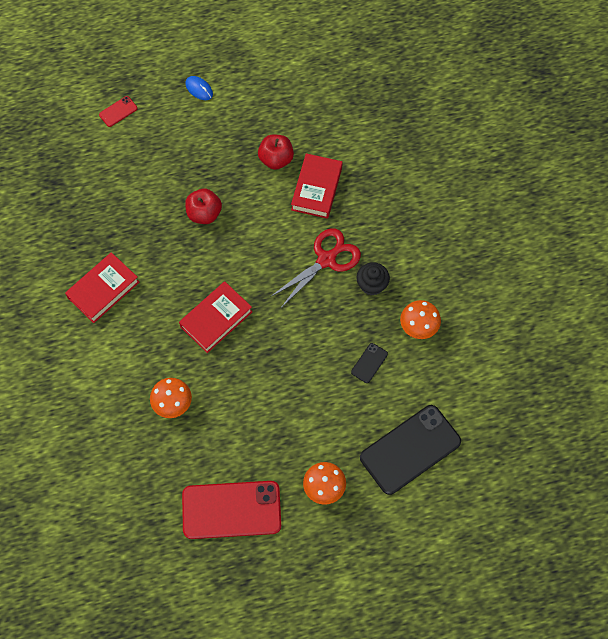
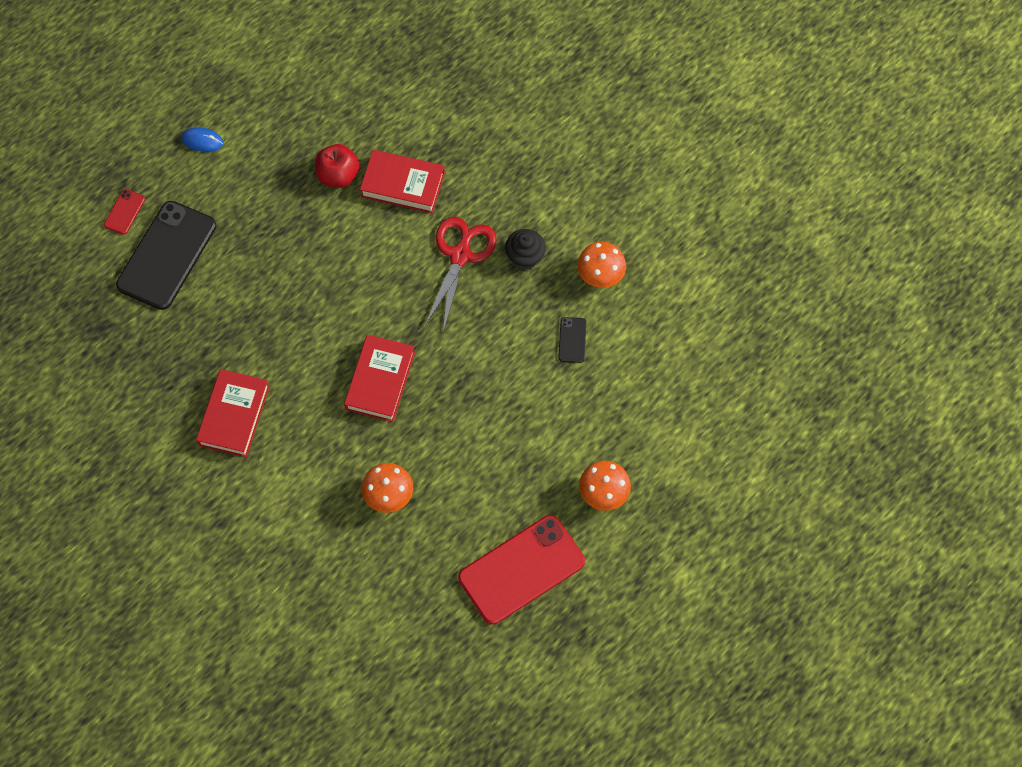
camera: 30 degrees left, 0 degrees up
(204, 214) = (295, 275): red apple -> none
(316, 189) = (403, 185): red book -> red book turned 60 degrees counterclockwise
(410, 449) = (668, 406): black phone -> black phone (167, 255)

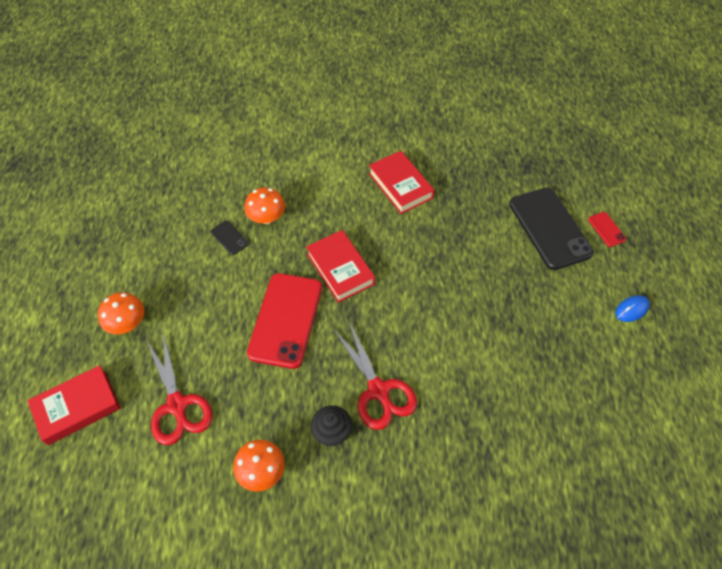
camera: 135 degrees right, 10 degrees down
(338, 175) = (523, 368): red apple -> none
(403, 185) = (475, 404): red book -> red book (77, 407)
(521, 570) = (146, 243): red phone -> red phone (285, 320)
(572, 340) = (238, 403): black phone -> black phone (229, 238)
(620, 380) = (177, 405): none -> red scissors

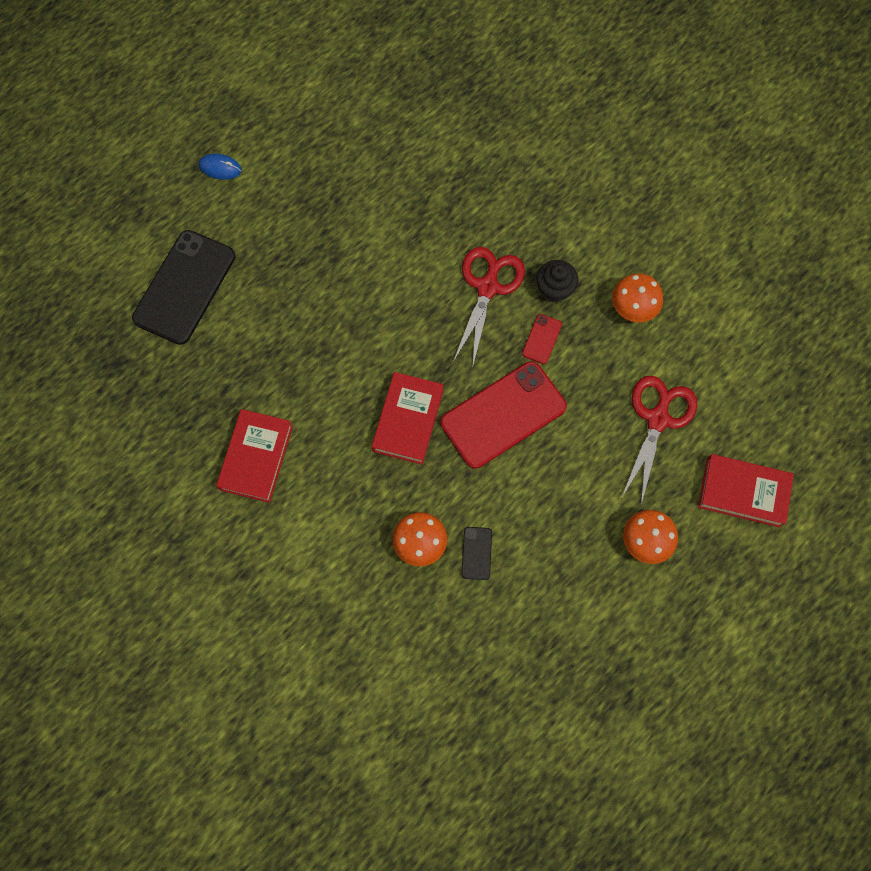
camera: 135 degrees left, 15 degrees up
(606, 229) = (141, 242): red phone -> red phone (542, 339)

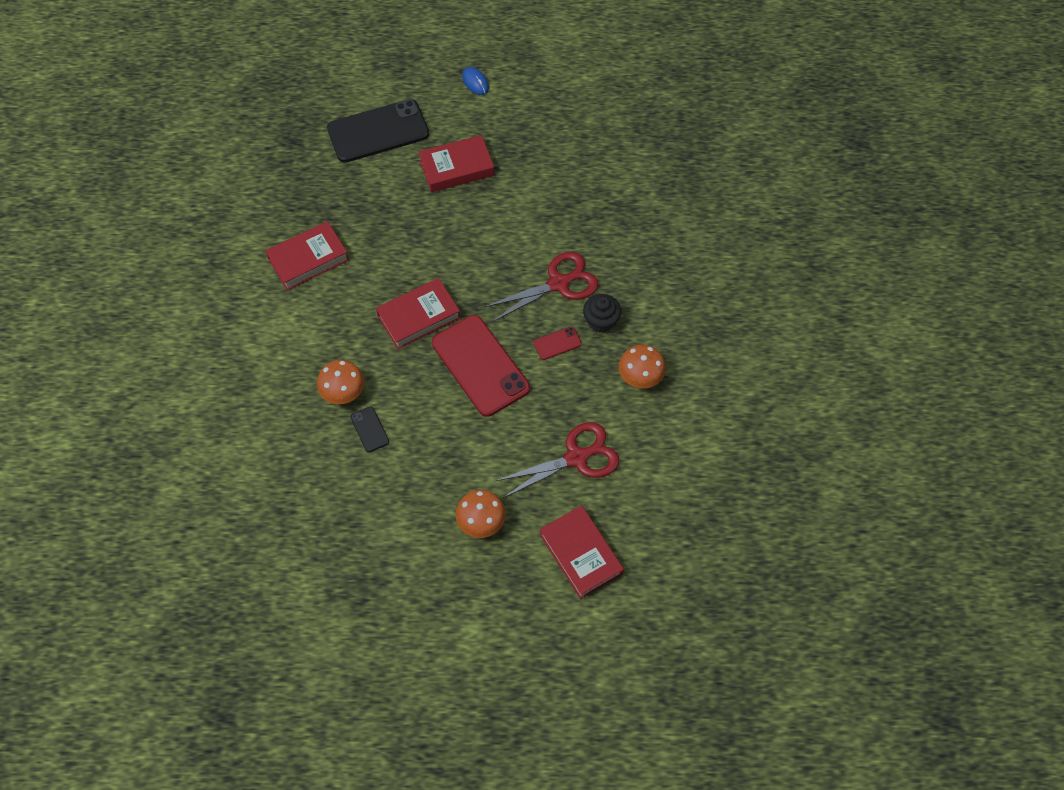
camera: 45 degrees right, 10 degrees down
(292, 260) = (457, 168): none -> red book
(476, 553) = (370, 429): black phone -> black phone turned 75 degrees counterclockwise
(503, 415) = (480, 366): red phone -> red phone turned 45 degrees clockwise

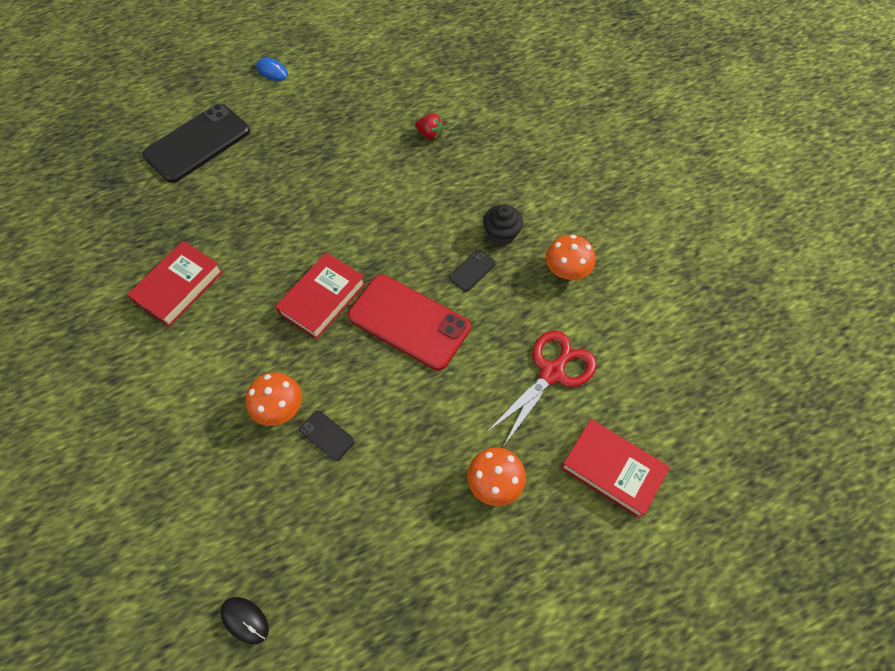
camera: 25 degrees left, 0 degrees up
(250, 535) = (245, 620): none -> black mouse
(457, 168) = (291, 149): red book -> none
(557, 343) = (472, 270): red phone -> black phone
(558, 284) = (443, 216): red scissors -> none
(588, 201) = (430, 135): none -> red strawberry

